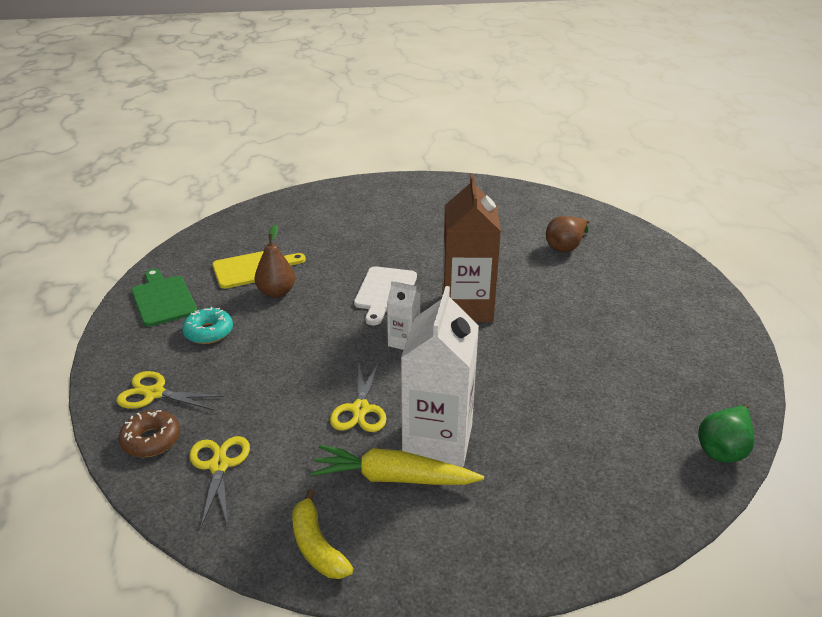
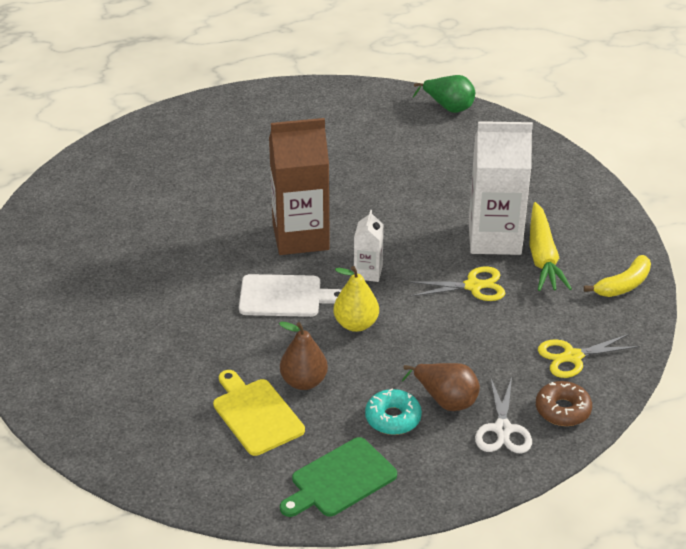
camera: 100 degrees left, 5 degrees up
(154, 393) = (502, 429): yellow scissors -> white scissors
(333, 326) = (356, 324): none -> yellow pear
(565, 247) = (169, 177): brown pear -> brown pear (445, 400)

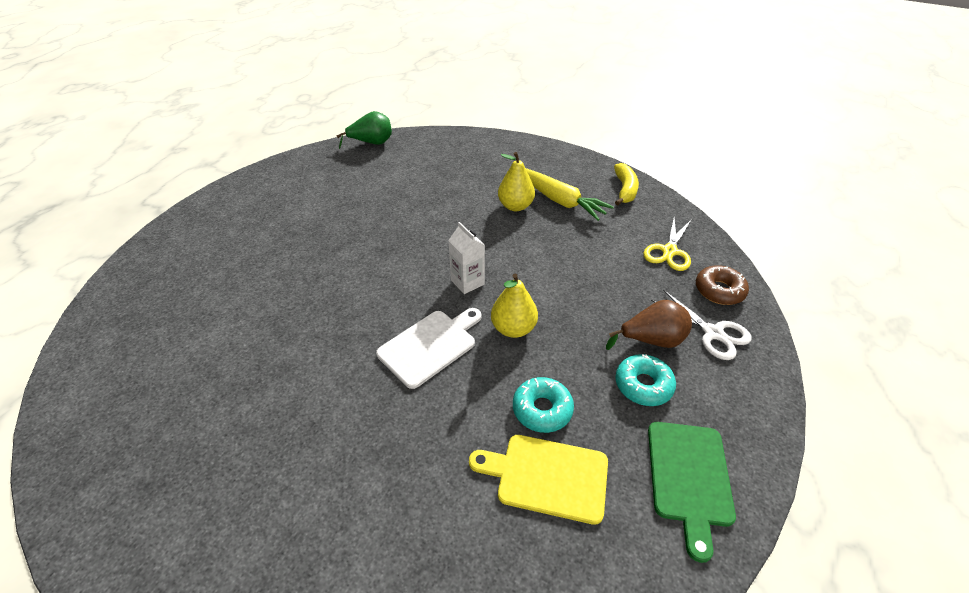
camera: 45 degrees left, 5 degrees up
(300, 237) = (380, 288): brown carton -> none
(304, 381) = (542, 409): brown pear -> turquoise donut
(473, 286) = (548, 245): yellow scissors -> none
(494, 238) = (515, 206): white carton -> yellow pear

